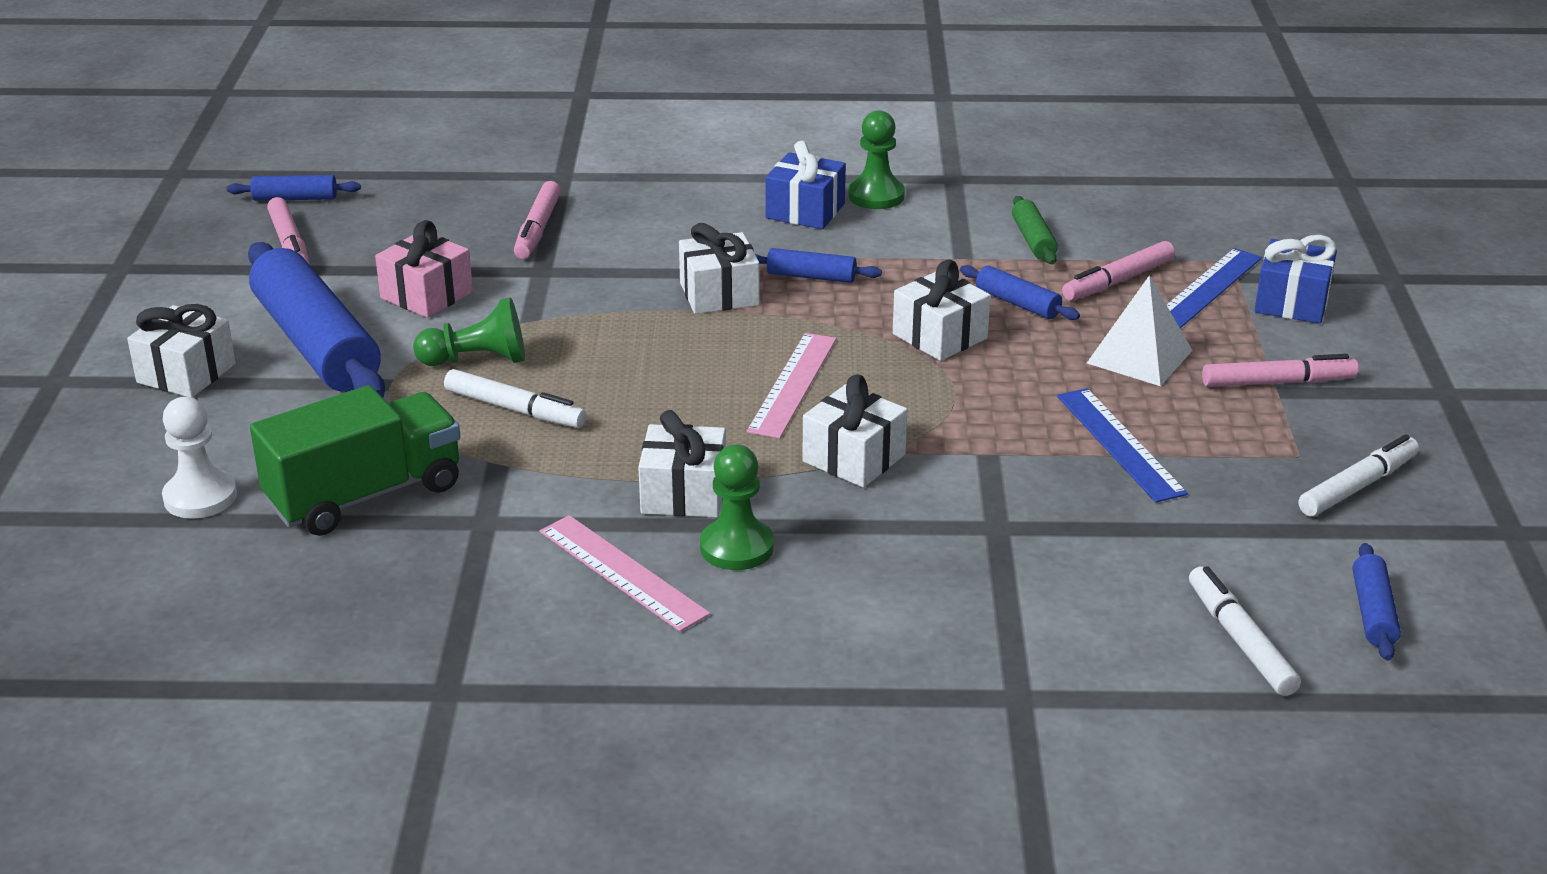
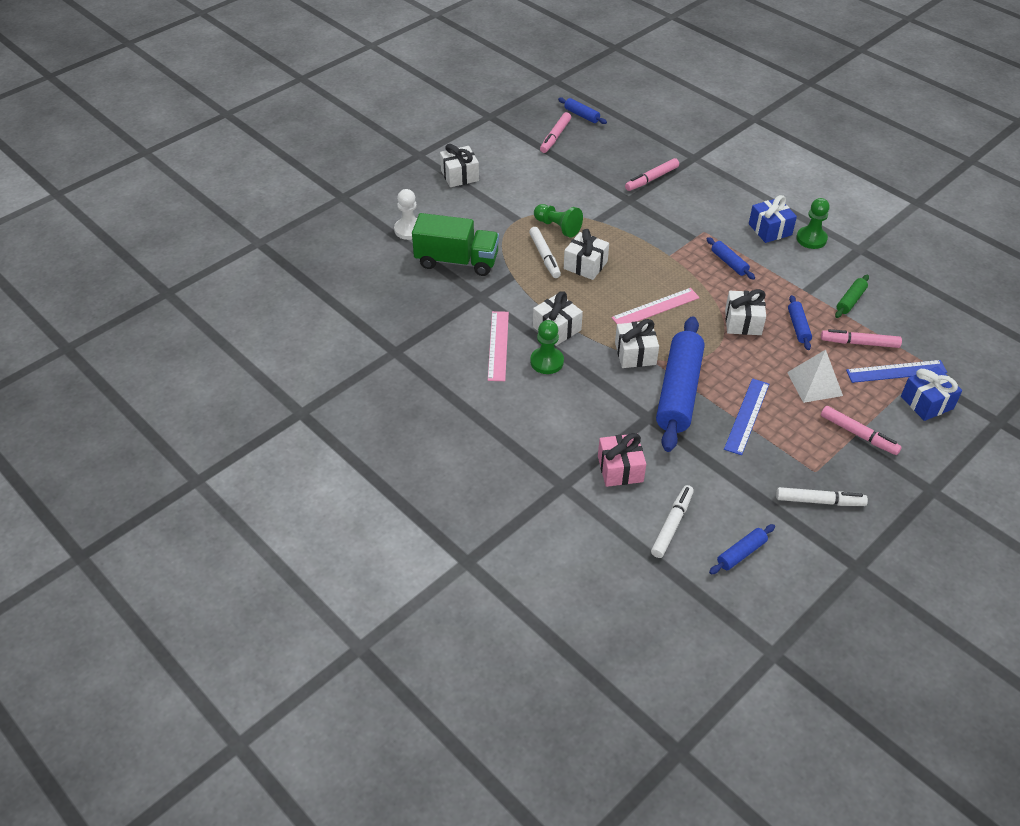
camera: 45 degrees right, 15 degrees up
(317, 344) = (513, 187): blue rolling pin -> blue rolling pin (679, 391)
(427, 295) = (575, 187): pink gift -> pink gift (620, 469)
(719, 294) = (681, 250): white gift -> white gift (585, 265)

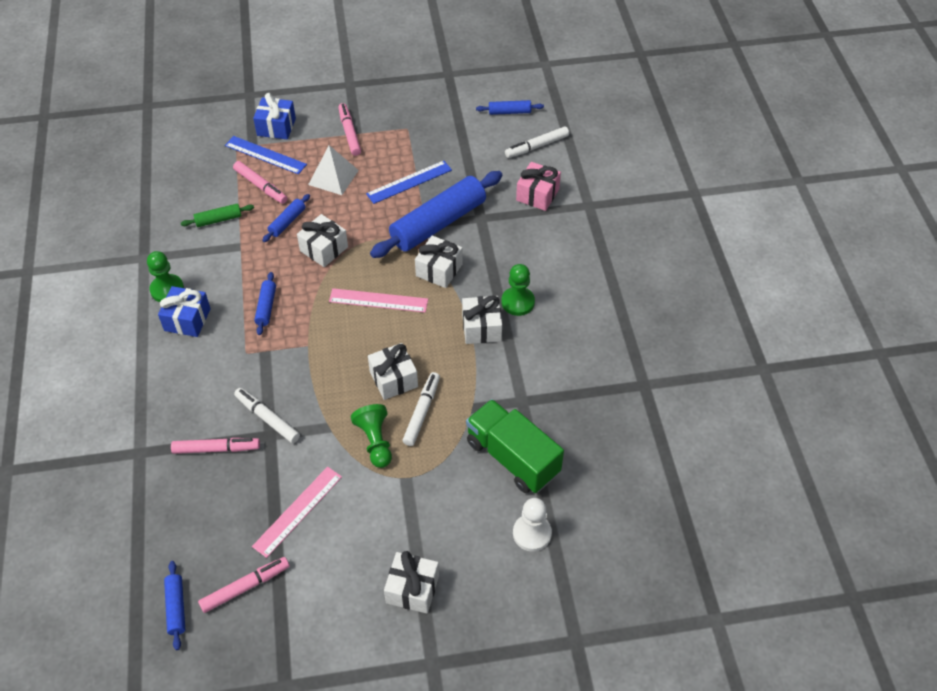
camera: 145 degrees left, 5 degrees up
(498, 345) = (546, 339): pink ruler -> pink ruler (298, 511)
(819, 501) = (426, 112): white marker -> white marker (267, 418)

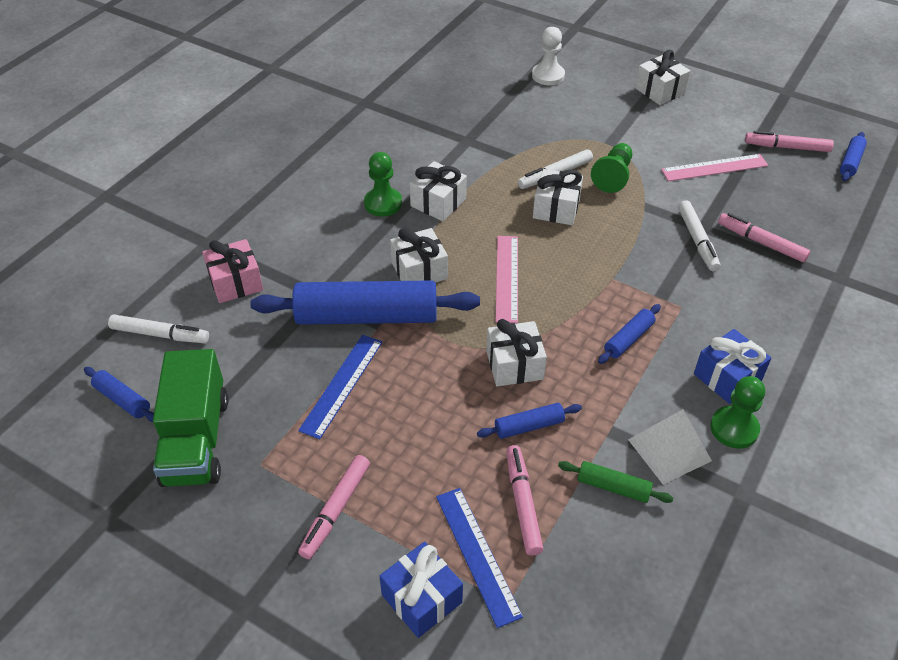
camera: 140 degrees left, 5 degrees down
(333, 177) = (421, 453): white pyramid -> white pyramid (669, 450)
(378, 300) = (507, 278): pink ruler -> pink ruler turned 45 degrees clockwise
(409, 182) = (342, 385): blue ruler -> blue ruler turned 75 degrees counterclockwise
(512, 458) = (515, 115): green truck -> green truck (196, 440)

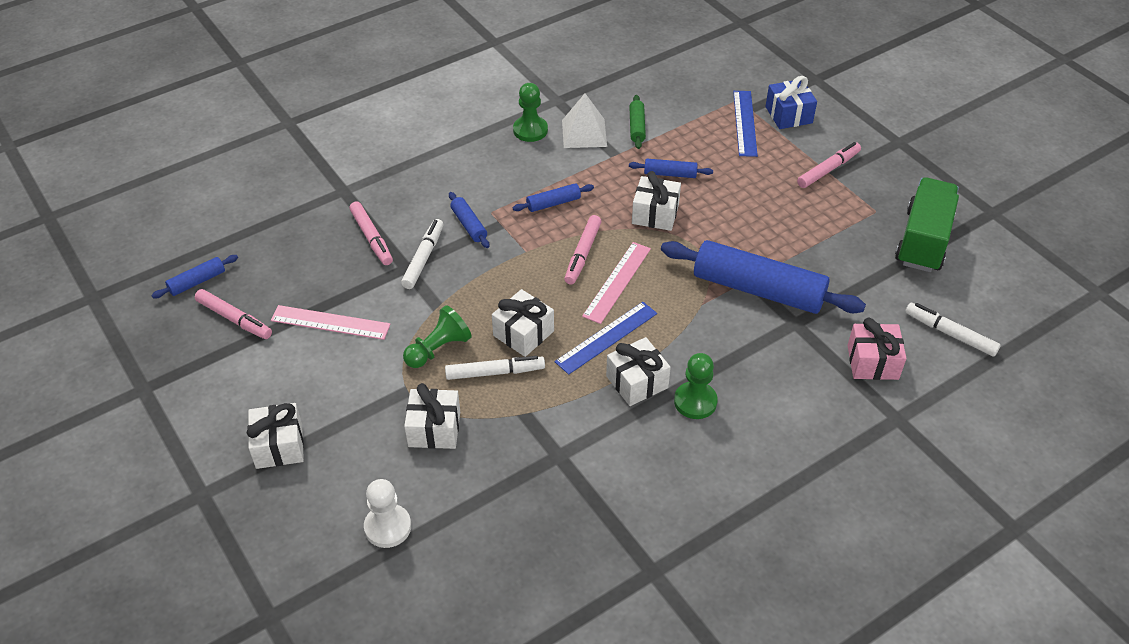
camera: 155 degrees left, 0 degrees up
(122, 400) = (983, 288): blue rolling pin -> blue rolling pin (469, 225)
(342, 385) = (798, 243): blue ruler -> blue ruler (606, 337)
(419, 270) = (692, 315): white gift -> white gift (434, 429)
(522, 503) = (701, 137): pink marker -> pink marker (582, 254)
(613, 487) = (637, 127): green rolling pin -> green rolling pin turned 45 degrees clockwise
(727, 377) = (504, 158): blue gift -> none

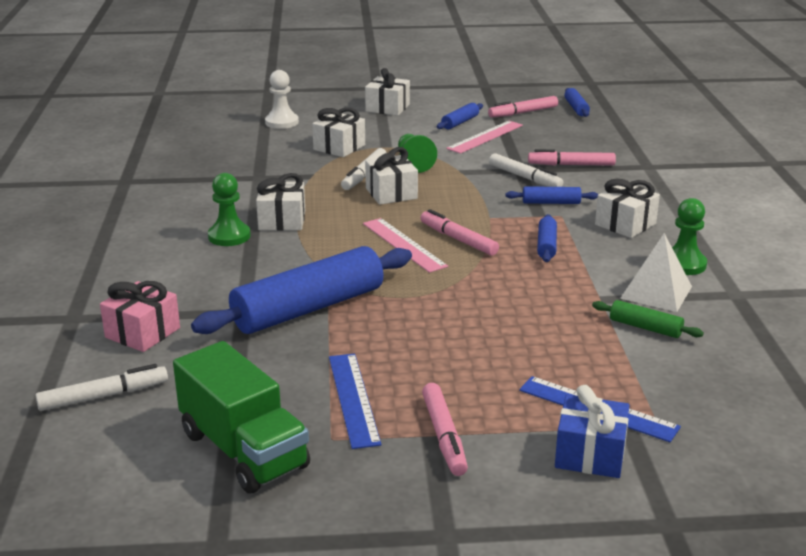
camera: 120 degrees right, 20 degrees down
(606, 337) = (344, 222): blue ruler -> blue ruler (353, 399)
(655, 214) = (478, 291): white gift -> white gift (625, 224)
(670, 174) = (537, 320): blue rolling pin -> blue rolling pin (460, 122)

